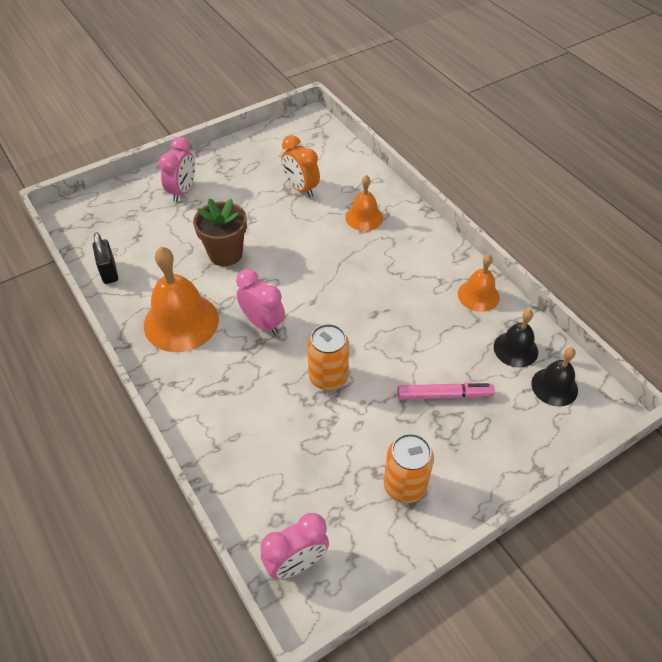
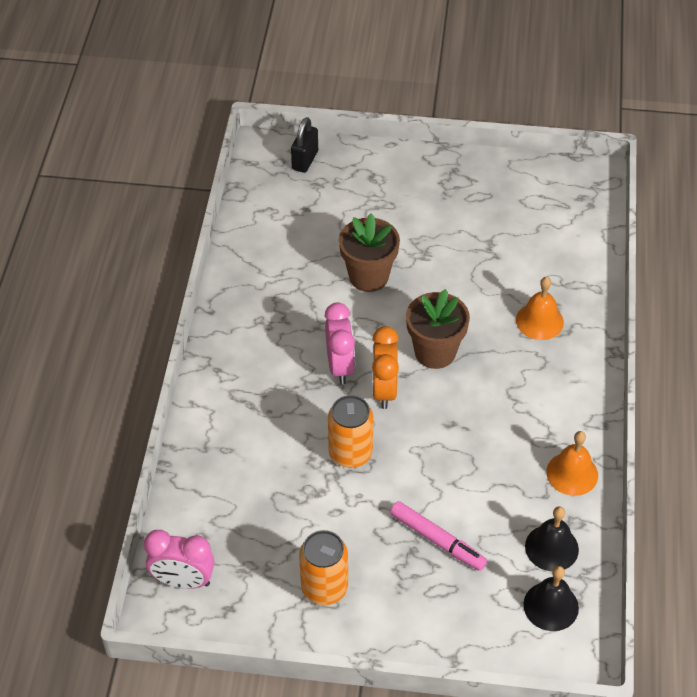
camera: 40 degrees right, 0 degrees up
(109, 272) = (252, 231): black padlock -> black padlock (305, 160)
(181, 322) = (272, 318): orange bell -> none
(182, 191) = (387, 185): pink clock -> none
(301, 188) = (506, 251): orange clock -> orange clock (384, 390)
(318, 275) = (435, 352): none -> brown flower pot

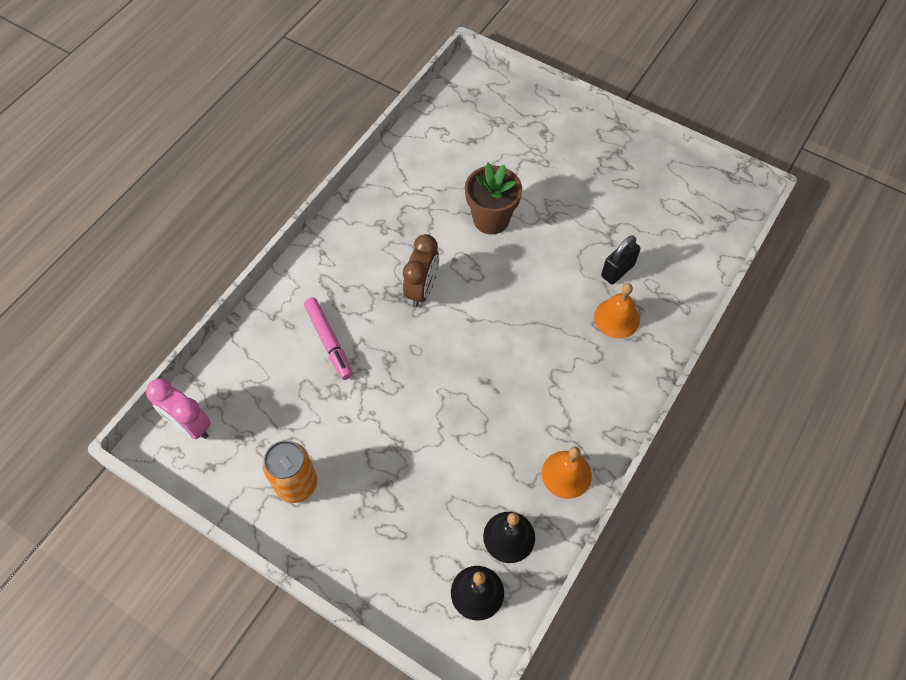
camera: 25 degrees right, 10 degrees up
(305, 160) = (496, 97): black padlock -> black padlock (617, 271)
(340, 366) = (422, 290): pink clock -> brown clock
(350, 453) = (386, 371): orange can -> none
(384, 390) = (446, 326): orange clock -> none
(435, 352) = (509, 310): brown flower pot -> none
(437, 540) = (414, 484): pink marker -> pink marker (329, 341)

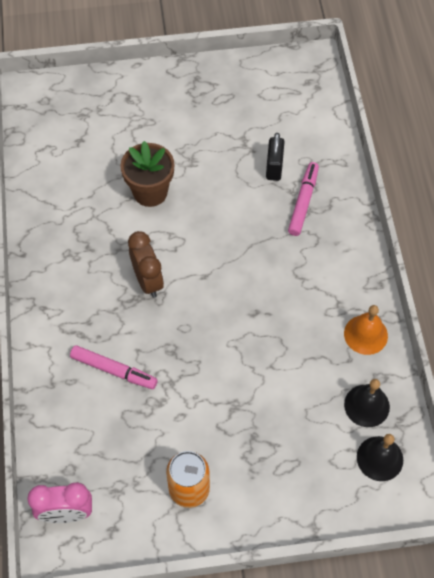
camera: 40 degrees left, 0 degrees up
(616, 318) = (303, 202): orange bell -> pink marker

